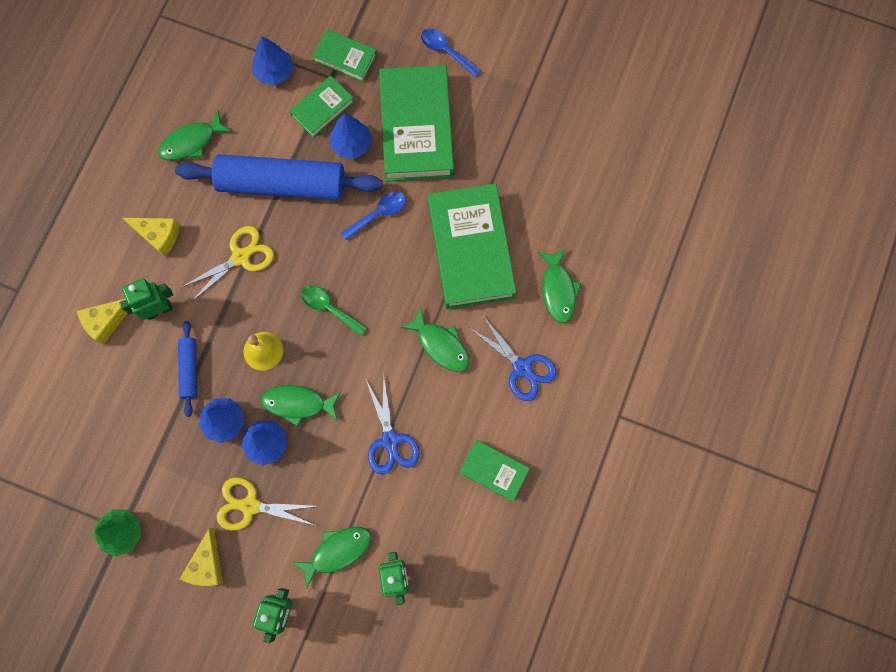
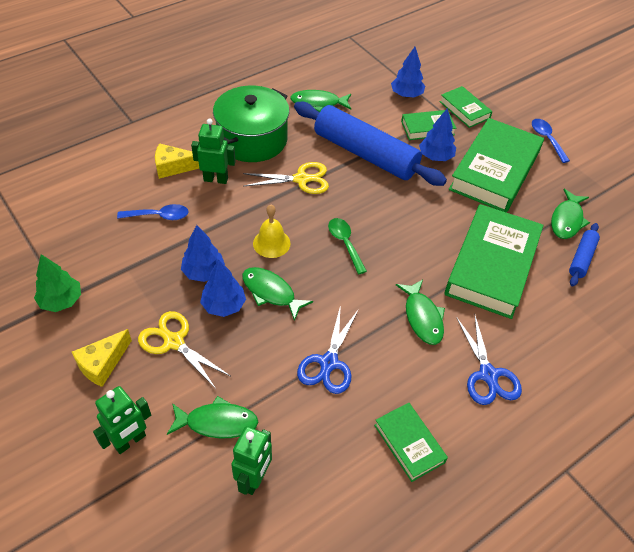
camera: 30 degrees right, 25 degrees down
(158, 235) = (252, 139): yellow cheese -> green pot
(189, 369) = (206, 225): blue rolling pin -> blue rolling pin (581, 258)
(379, 214) = (428, 206): blue spoon -> blue spoon (159, 216)
(558, 290) = (557, 334): green fish -> green fish (567, 220)

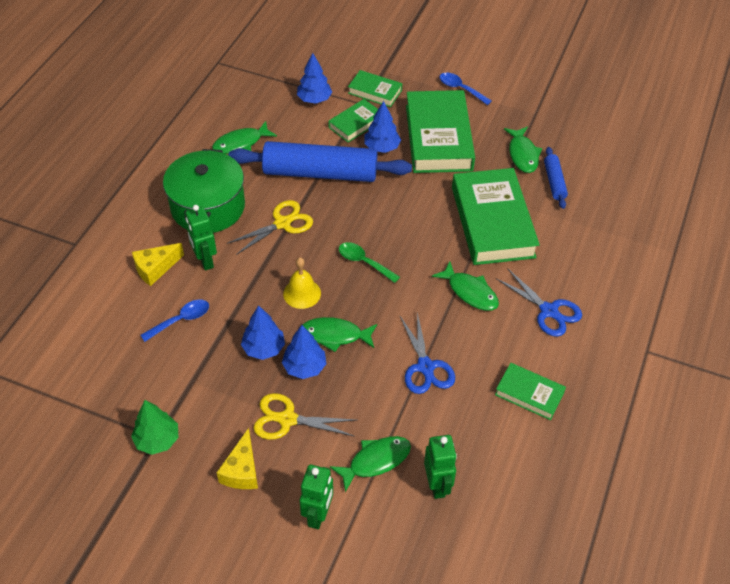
camera: 30 degrees left, 0 degrees up
(216, 179) = (205, 261): green robot -> green robot turned 90 degrees counterclockwise

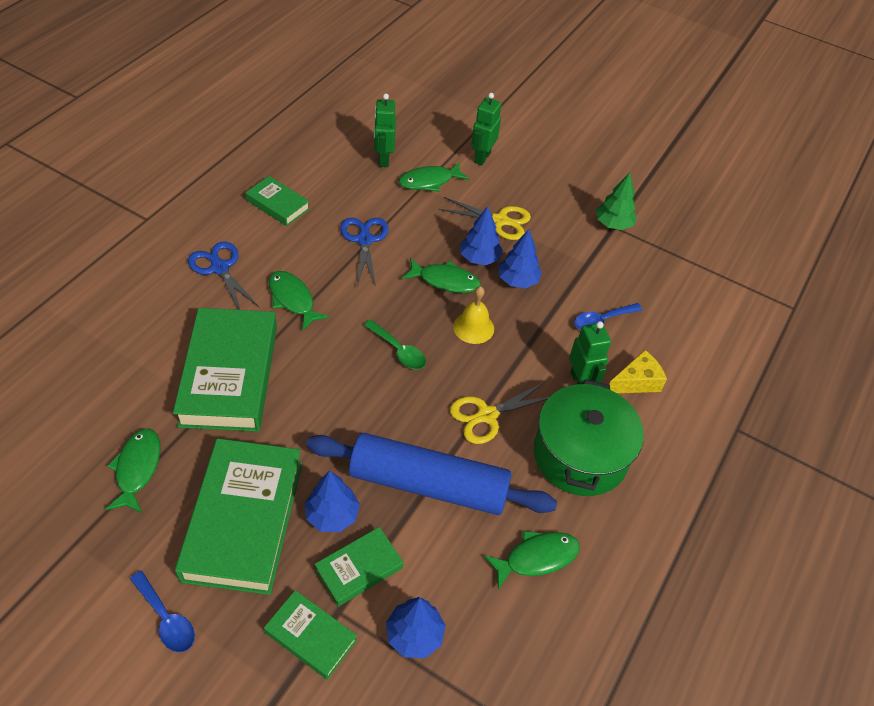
camera: 175 degrees left, 0 degrees up
(242, 470) = (540, 193): yellow cheese -> none
(554, 182) = (120, 417): blue rolling pin -> none

